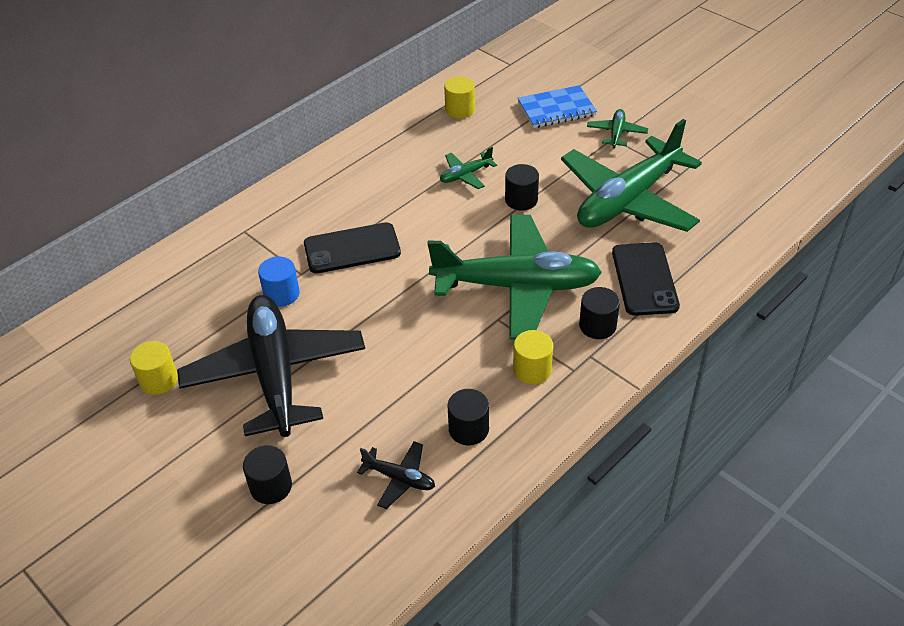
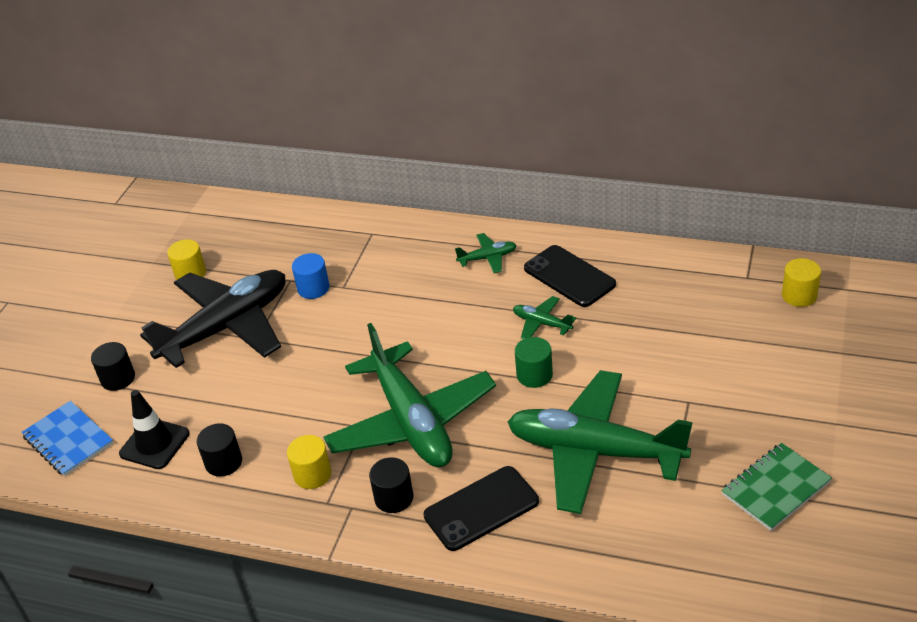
camera: 65 degrees right, 5 degrees down
(352, 248) = (392, 300): black phone -> black phone (569, 276)
(399, 478) = (154, 444): black plane -> black traffic cone
(460, 110) = (637, 277): yellow cylinder -> yellow cylinder (799, 295)
(521, 200) = (534, 375): black cylinder -> green cylinder
(556, 109) = (701, 341): blue notebook -> blue notebook (68, 440)
(616, 133) = (700, 401): green plane -> green plane (487, 258)
(721, 135) = (775, 488): none -> green notebook

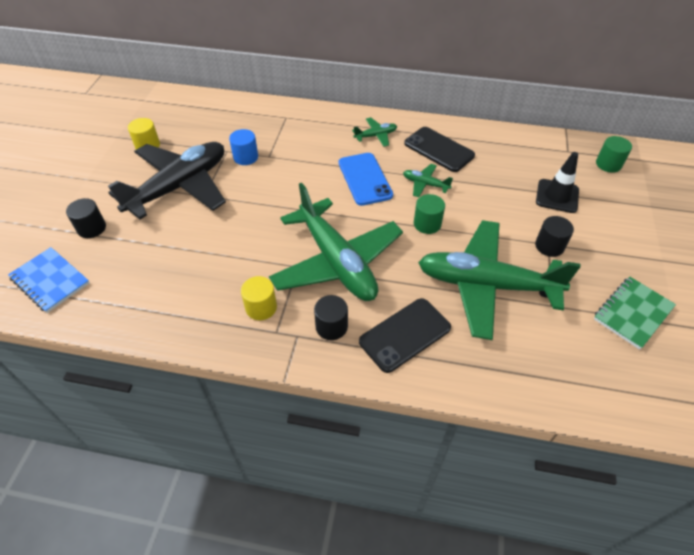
camera: 10 degrees left, 10 degrees up
(154, 444) = (125, 283): black traffic cone -> black traffic cone (557, 196)
(223, 462) = (185, 298): black cylinder -> black cylinder (549, 246)
(463, 317) = (365, 179): none -> blue phone
(799, 295) = (608, 164): yellow cylinder -> green cylinder

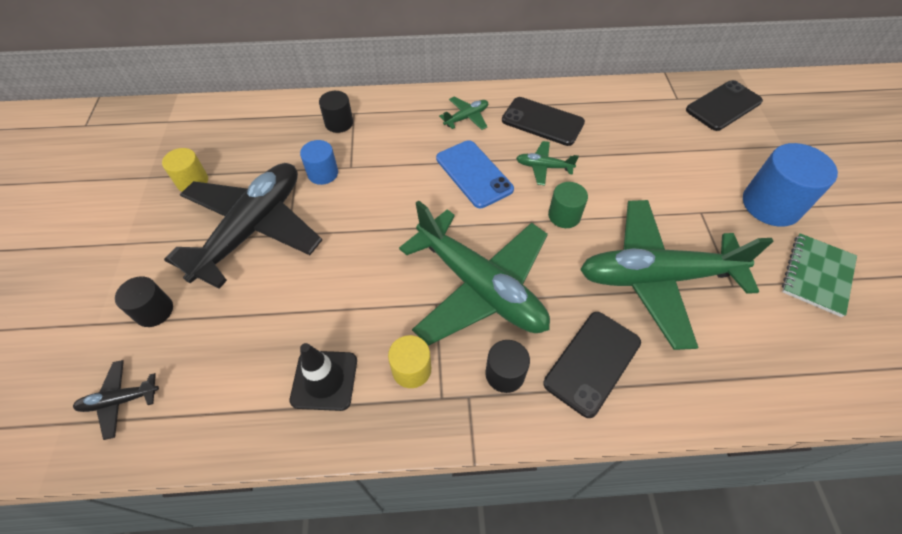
camera: 15 degrees left, 5 degrees up
(50, 281) = (120, 400): blue notebook -> black plane
(549, 246) = (703, 214): black cylinder -> black cylinder (339, 123)
(557, 196) = (687, 153): black traffic cone -> black traffic cone (324, 380)
(608, 164) = (723, 106): green cylinder -> black phone
(616, 250) = (771, 205): none -> blue cylinder

